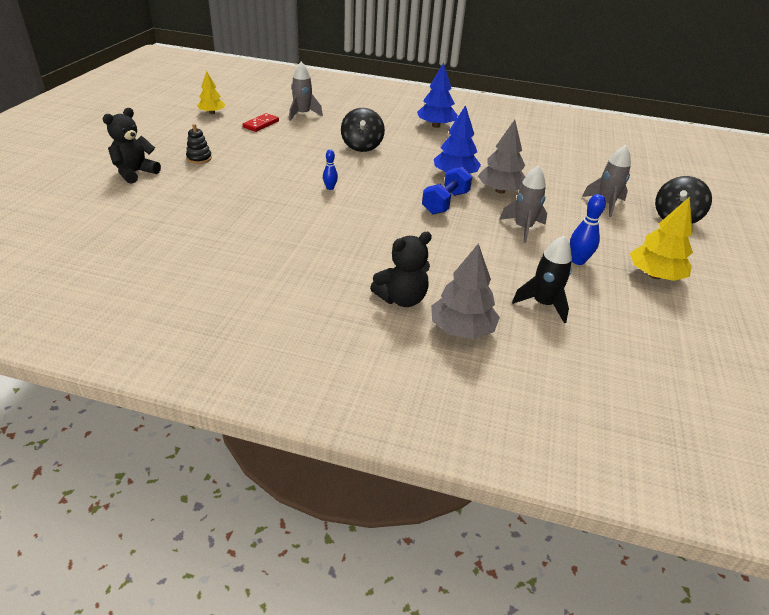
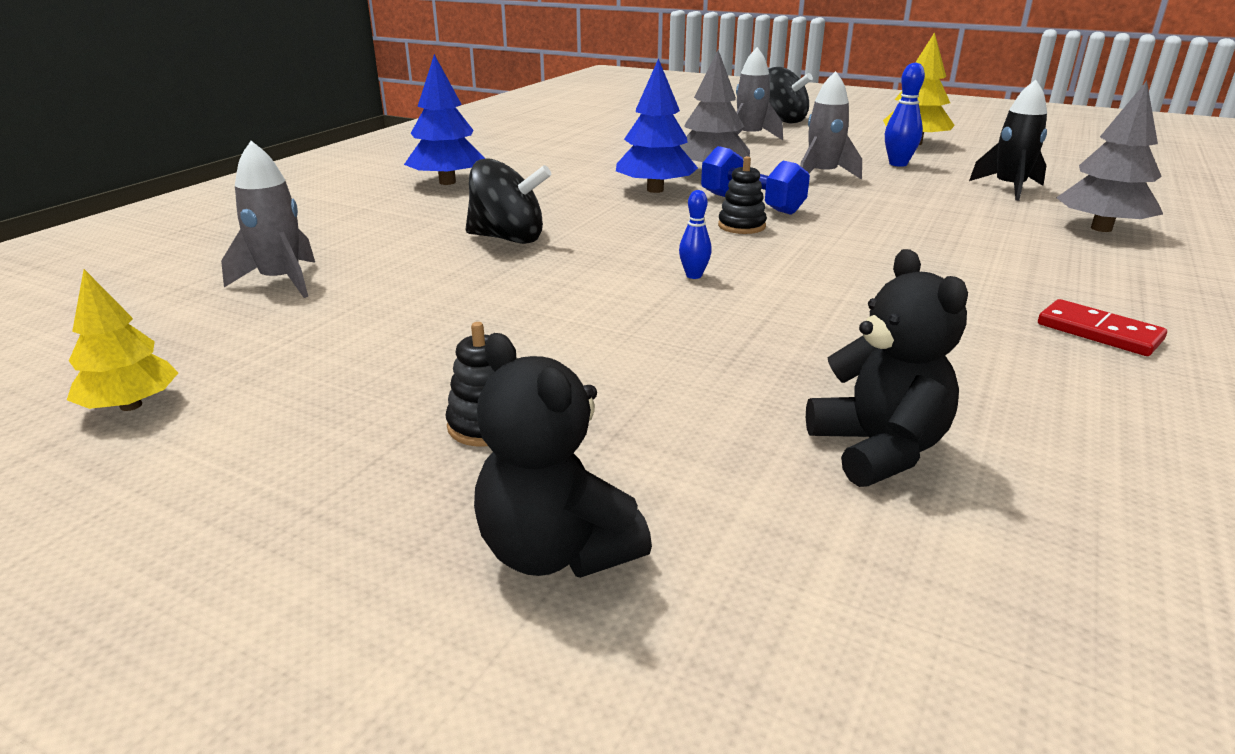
camera: 75 degrees left, 10 degrees down
(261, 124) = (301, 332): red domino -> red domino (1099, 332)
(402, 299) = (1055, 252): black teddy bear -> black teddy bear (878, 449)
(405, 199) = (741, 226): none -> black stacking toy

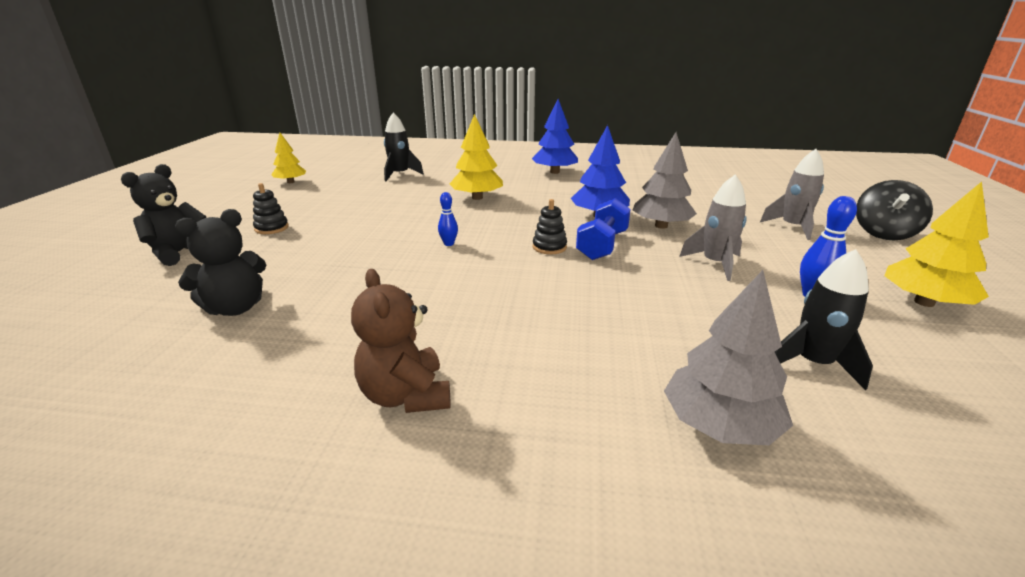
camera: 70 degrees right, 0 degrees up
(281, 281) = (400, 175): grey rocket -> black rocket
(508, 238) = (477, 197): black spinning top -> yellow tree
(1099, 332) = (406, 395): red domino -> brown teddy bear

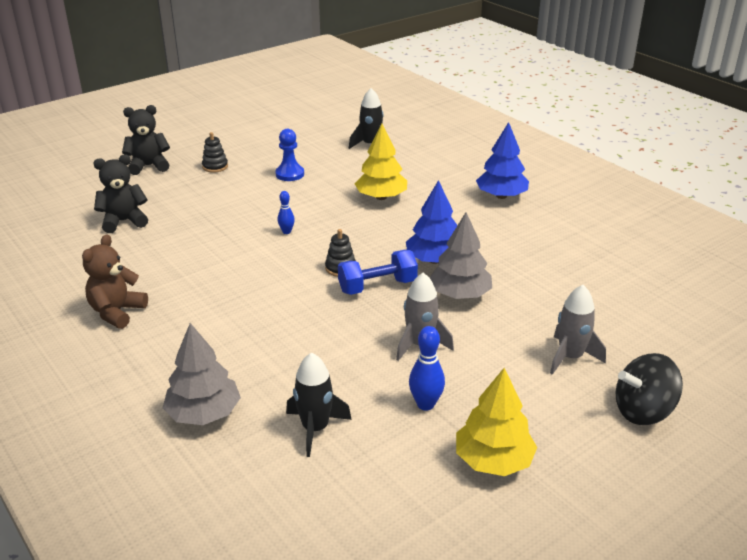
camera: 45 degrees right, 5 degrees up
(236, 308) = (124, 221): black teddy bear -> black teddy bear turned 150 degrees clockwise
(291, 182) = (287, 122): yellow tree -> none
(366, 209) = (290, 174): none -> blue pawn

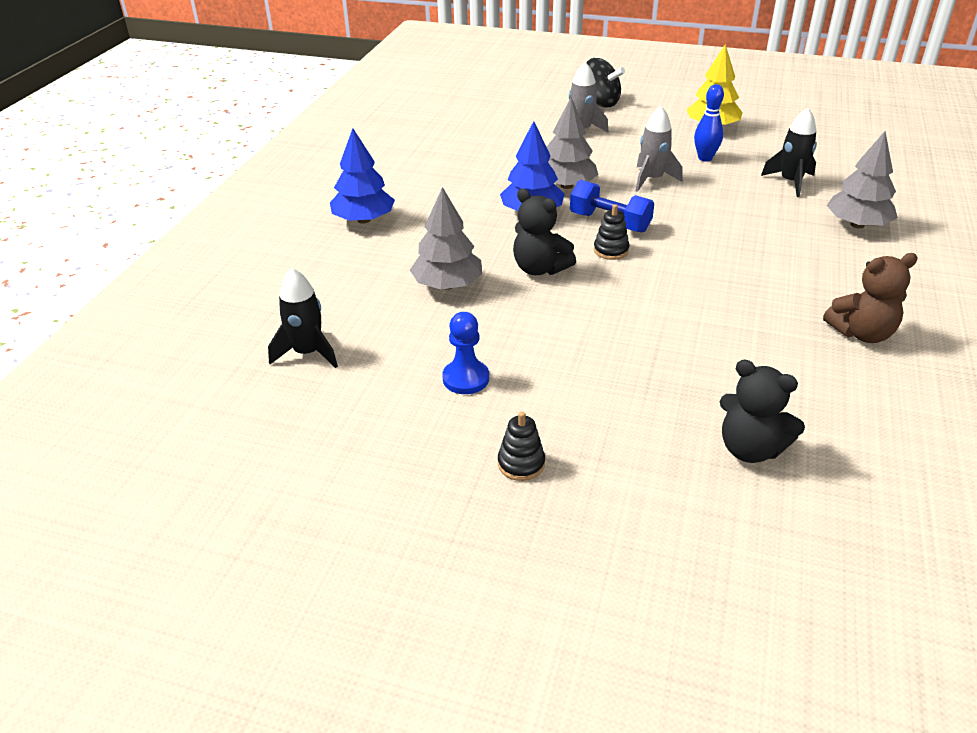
camera: 125 degrees left, 5 degrees up
(149, 166) = (601, 544): black teddy bear -> black teddy bear (539, 268)
(286, 232) = (596, 310): blue bowling pin -> none
(381, 197) = (447, 285): yellow tree -> grey tree

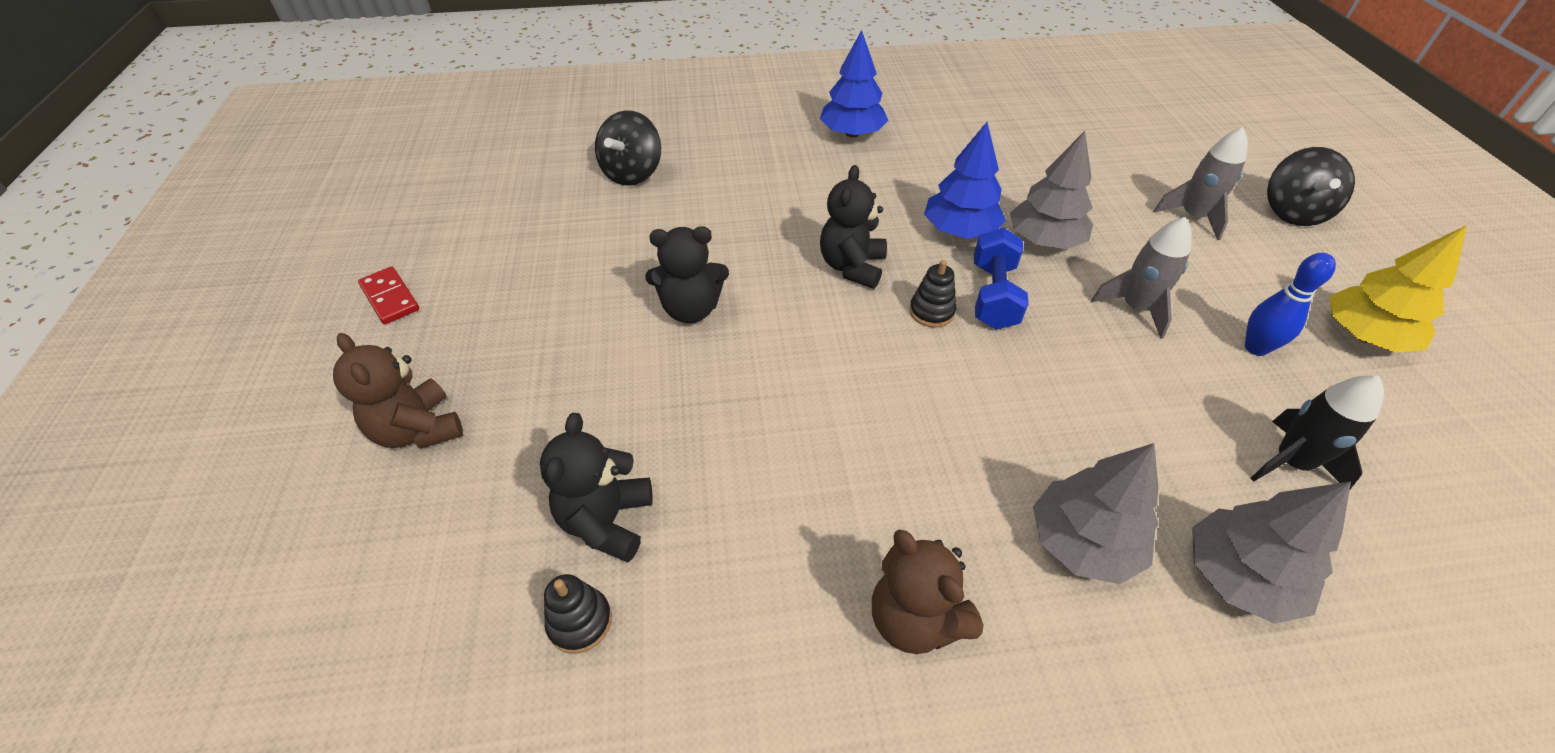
camera: 65 degrees right, 10 degrees up
(307, 353) = (632, 173): black rocket -> black spinning top
(385, 566) = (390, 298): none -> red domino
(447, 285) = (779, 215): grey tree -> grey tree (1082, 542)
(466, 378) = (638, 270): blue pawn -> none
(521, 464) = (529, 340): black stacking toy -> black stacking toy (580, 622)
(538, 359) = (691, 309): none -> black teddy bear
(604, 555) = (418, 430): none -> brown teddy bear

